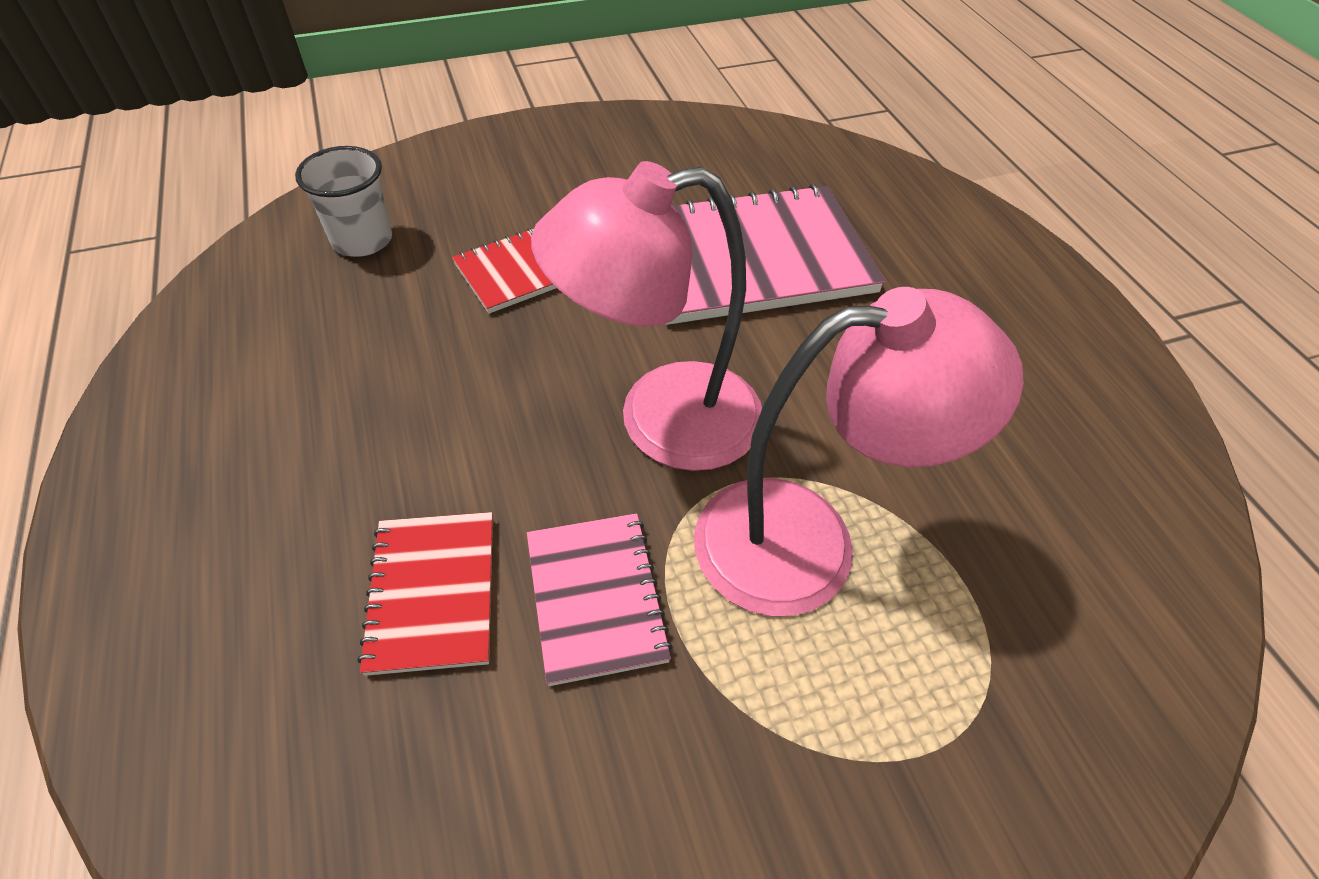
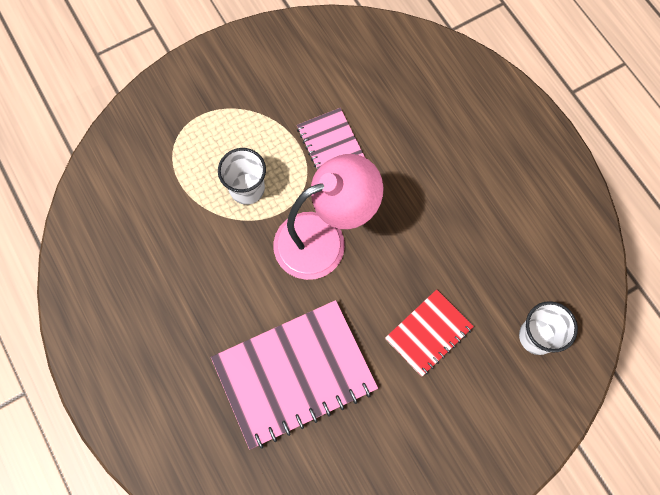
camera: 170 degrees right, 20 degrees up
(433, 593) = (397, 135): red notebook -> none
(807, 541) = (247, 188): pink lamp -> white cup

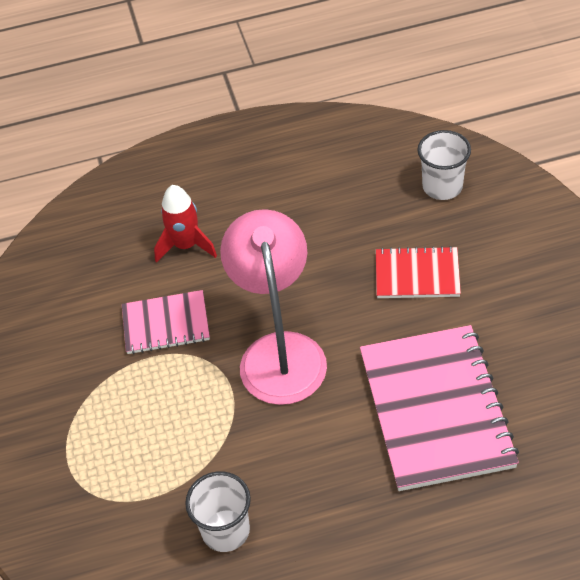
camera: 70 degrees left, 20 degrees down
(247, 188) = (188, 421): white cup -> white cup (225, 530)
(413, 138) = (186, 245): none -> red rocket
(428, 333) = (417, 275): red notebook -> red notebook turned 60 degrees counterclockwise

